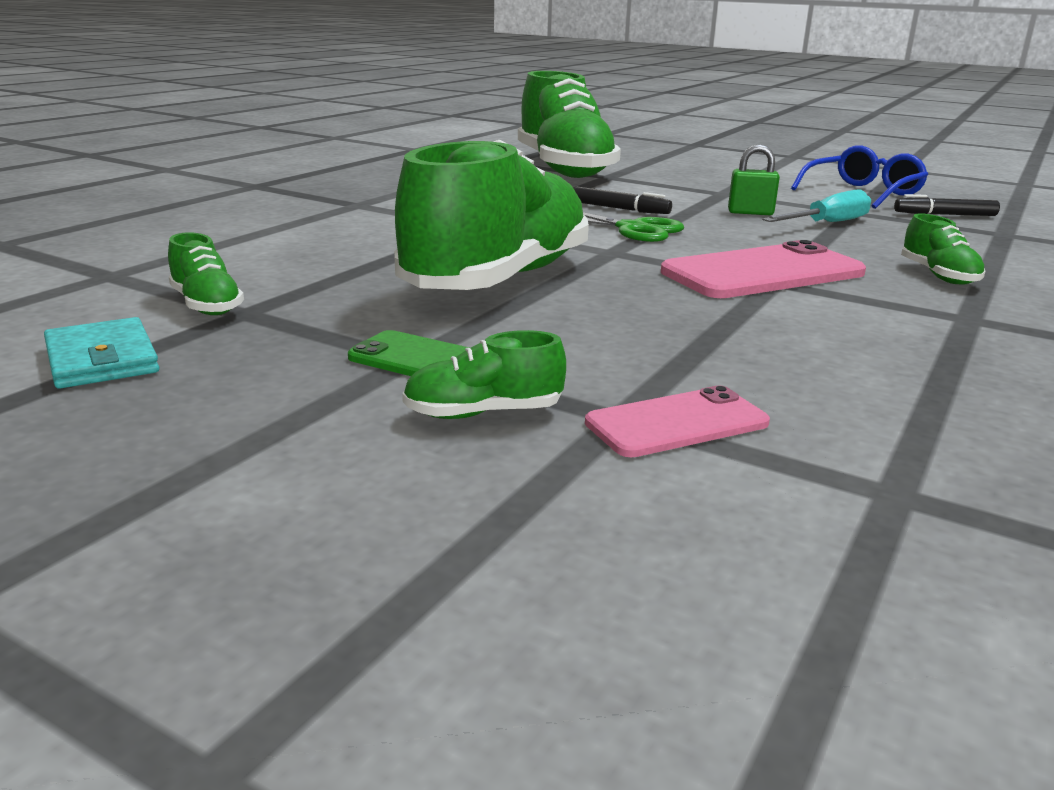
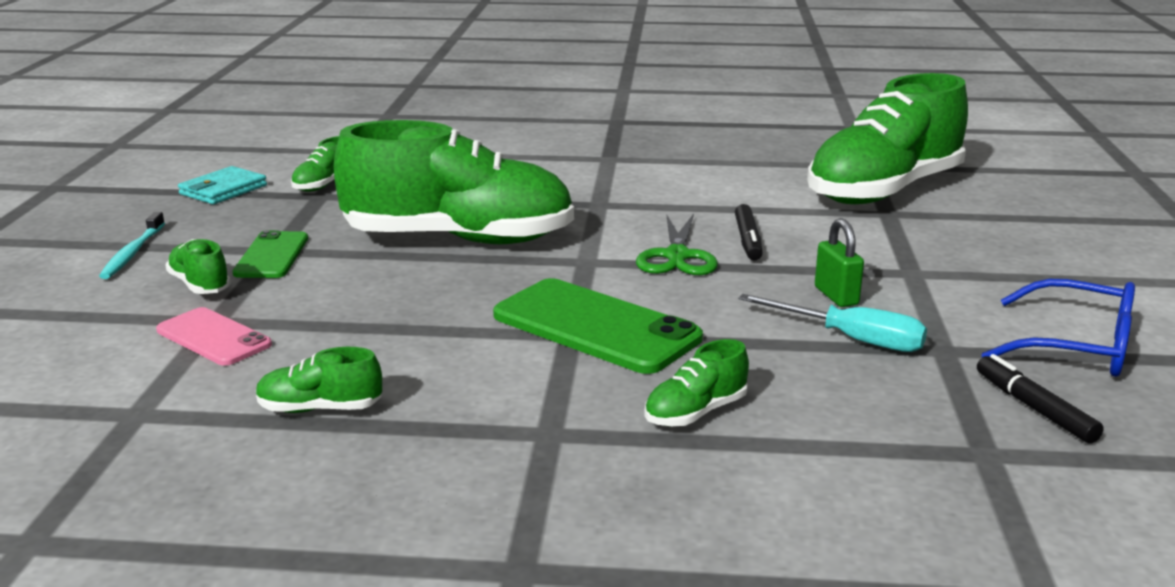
camera: 65 degrees right, 0 degrees up
(282, 448) = (132, 253): none -> turquoise toothbrush
(763, 273) = (595, 327): pink phone -> green phone
(904, 391) = (320, 409): none -> green shoe

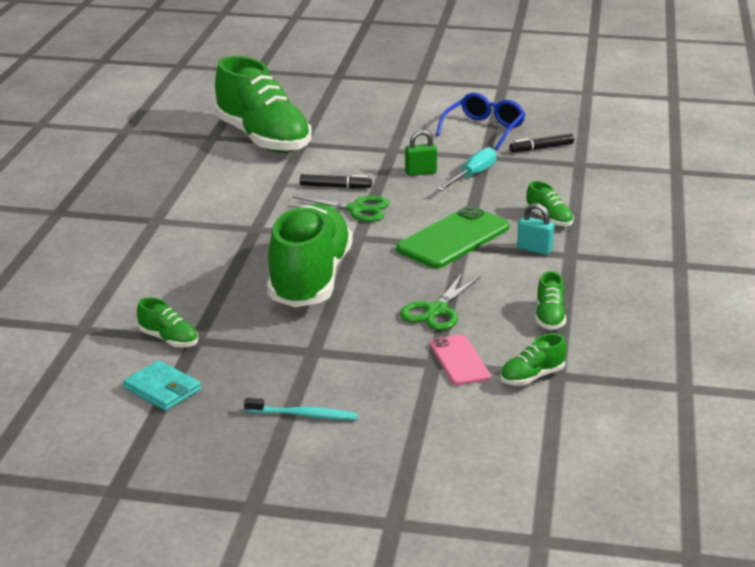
camera: 85 degrees left, 5 degrees up
(200, 285) = (373, 376): green shoe -> green shoe (532, 377)
(213, 337) = (459, 360): pink phone -> pink phone turned 60 degrees counterclockwise
(272, 256) = (324, 351): green phone -> none
(361, 319) = (437, 310): none -> green scissors
(566, 397) = (534, 249): none -> turquoise padlock

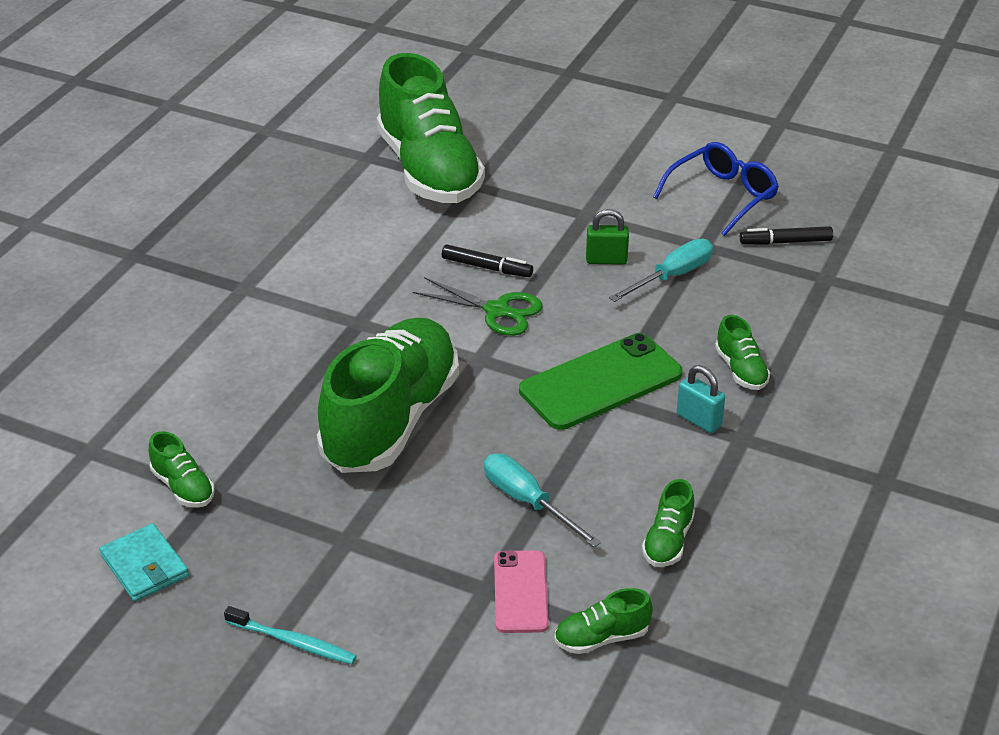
camera: 15 degrees right, 10 degrees up
(437, 310) = (528, 502): green scissors -> turquoise screwdriver

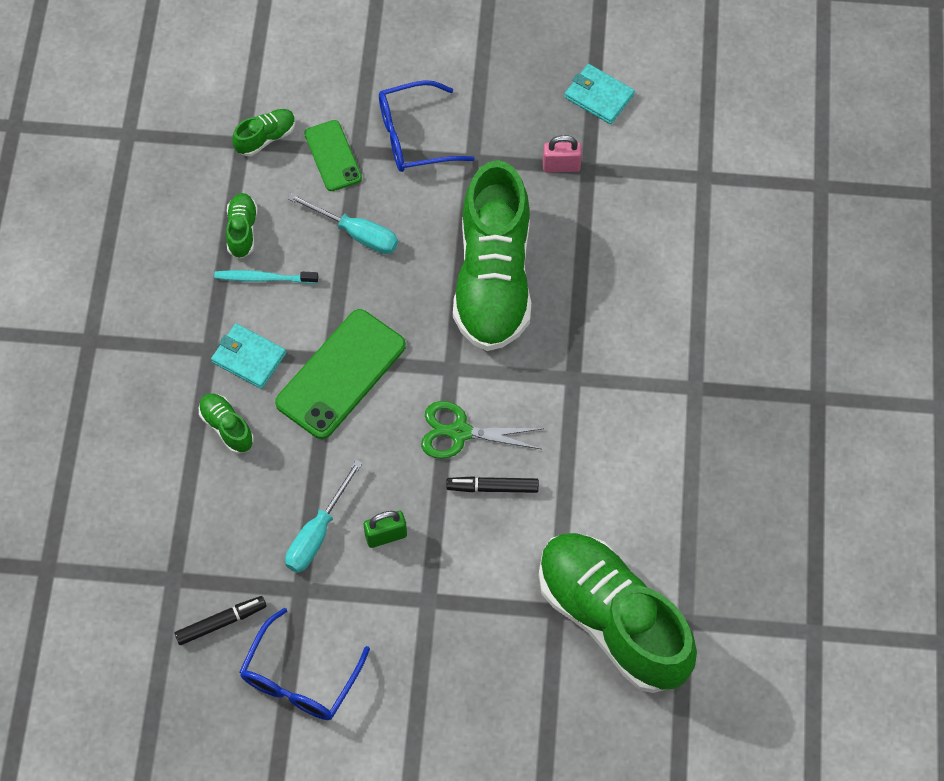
camera: 160 degrees right, 25 degrees up
(183, 487) = (614, 167): green shoe -> none
(244, 504) = (561, 166): none -> pink padlock
(293, 642) = (467, 72): turquoise toothbrush -> turquoise toothbrush (264, 278)
(404, 585) = (414, 136): none -> blue glasses
(521, 592) = (332, 156): pink phone -> green phone
(699, 420) = (249, 358): turquoise padlock -> turquoise wallet

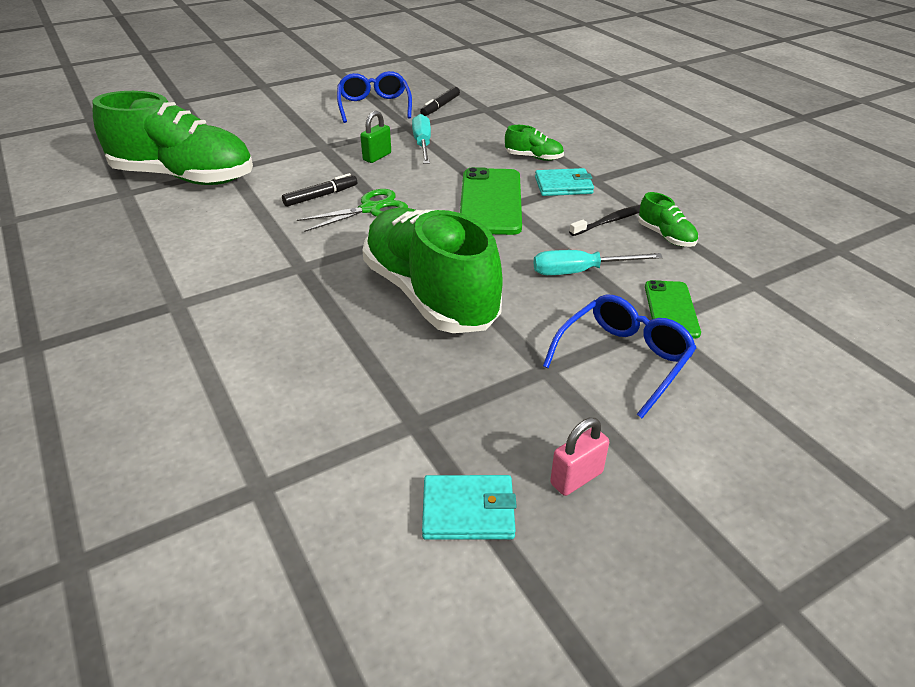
camera: 145 degrees right, 25 degrees down
(264, 278) = (611, 221): turquoise toothbrush -> black toothbrush
(266, 138) = (741, 295): green shoe -> none
(332, 156) = (671, 309): green phone -> green phone turned 60 degrees clockwise
(561, 166) = (447, 410): pink padlock -> pink padlock (576, 478)

